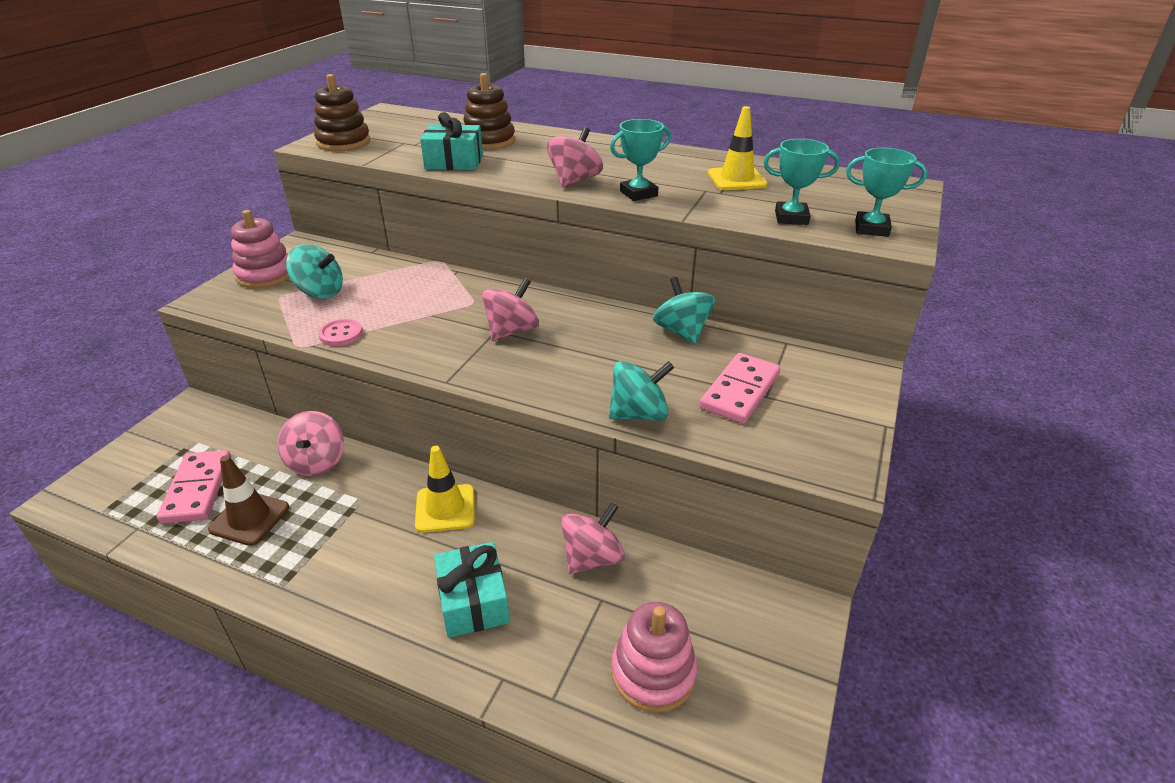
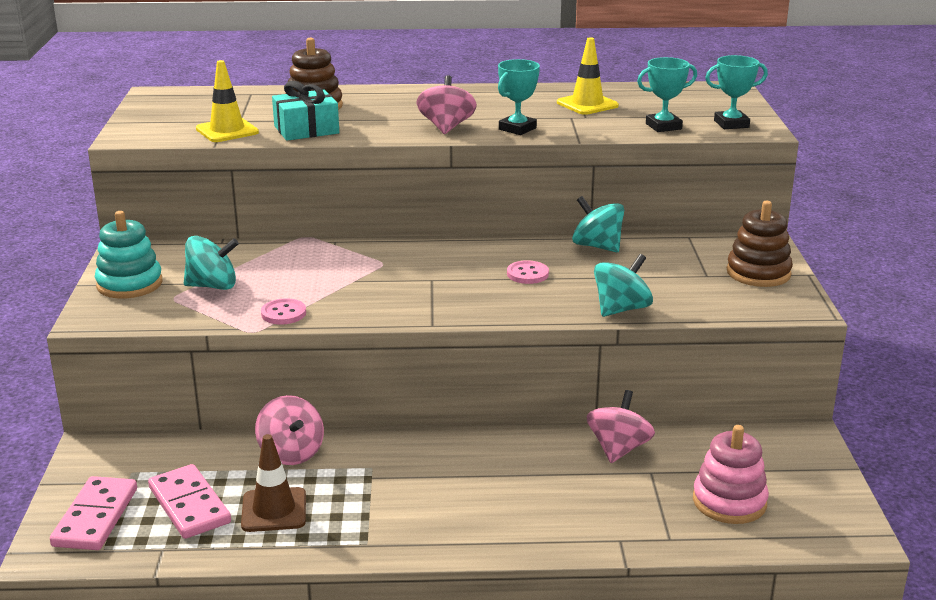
camera: 25 degrees left, 10 degrees down
(265, 275) = (129, 284): pink stacking toy -> turquoise stacking toy
(343, 142) = (158, 130): brown stacking toy -> brown stacking toy (758, 273)
(445, 508) = (457, 452): yellow traffic cone -> yellow traffic cone (227, 131)
(473, 601) = (548, 503): turquoise gift -> none
(512, 331) = (447, 276): pink spinning top -> none
(586, 347) = (527, 274): none -> pink button
(740, 391) = (684, 276): pink domino -> pink domino (95, 517)

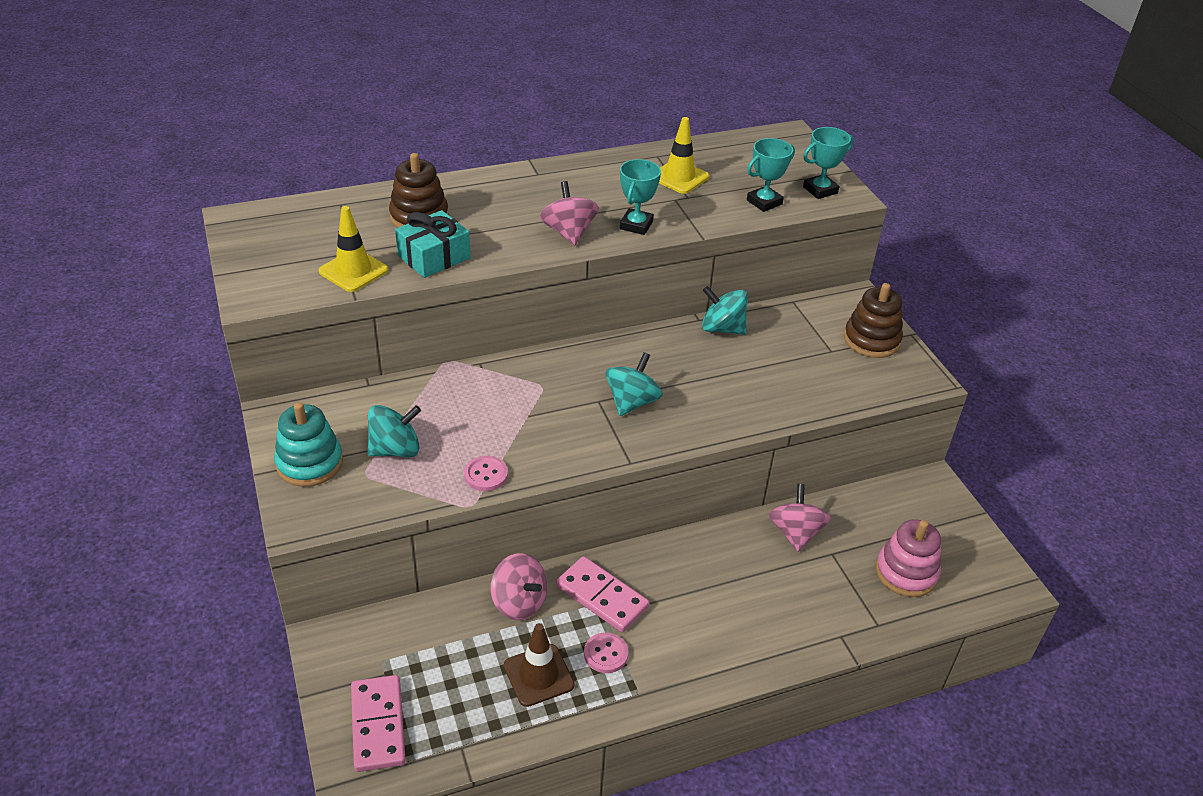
camera: 20 degrees left, 15 degrees up
(189, 505) = (458, 688): pink domino -> pink domino (601, 597)
(527, 274) = (680, 377): pink button -> pink button (606, 654)
(621, 309) = (782, 409): turquoise spinning top -> turquoise spinning top (632, 402)

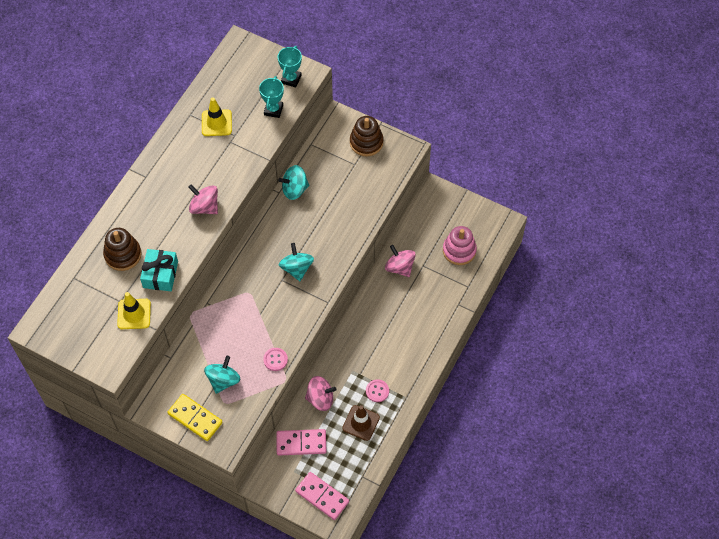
camera: 40 degrees left, 20 degrees up
(309, 463) = (195, 418): turquoise stacking toy -> yellow domino
(601, 597) = (351, 367): pink domino -> pink domino (301, 443)
(636, 225) = (230, 176): turquoise trophy -> none

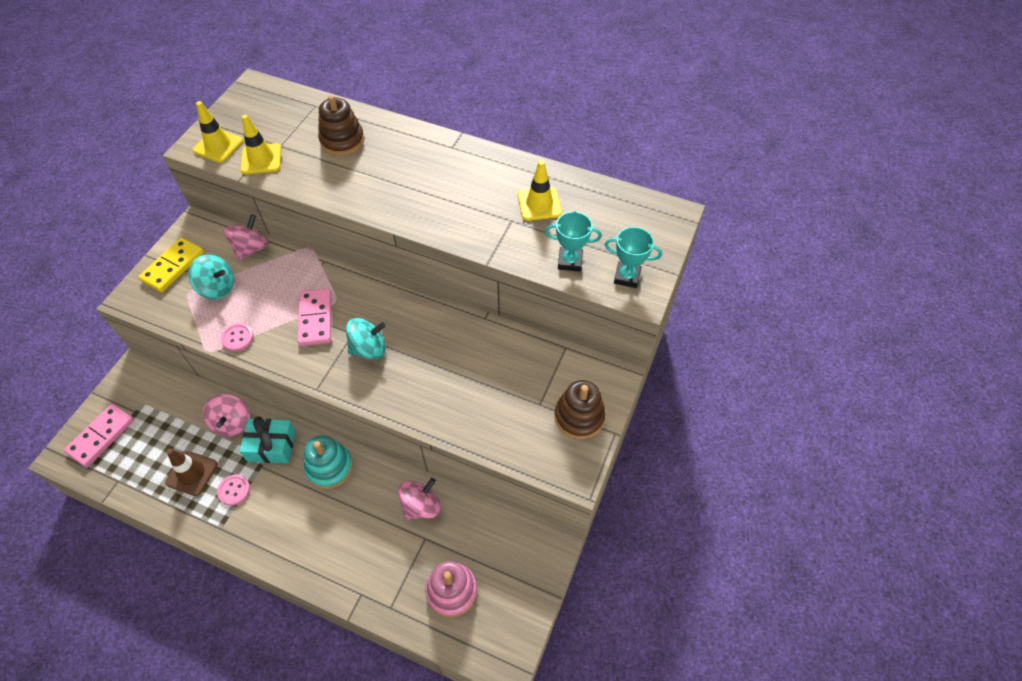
camera: 85 degrees right, 5 degrees down
(111, 349) = (218, 146): none -> yellow traffic cone
(160, 274) = (312, 176): turquoise gift -> turquoise gift (271, 446)
(204, 207) = (409, 206): pink spinning top -> pink spinning top (251, 248)
(294, 189) = (490, 335): turquoise spinning top -> none
(301, 443) = (176, 407): pink domino -> pink domino (315, 319)
(365, 327) = (329, 467): none -> turquoise stacking toy

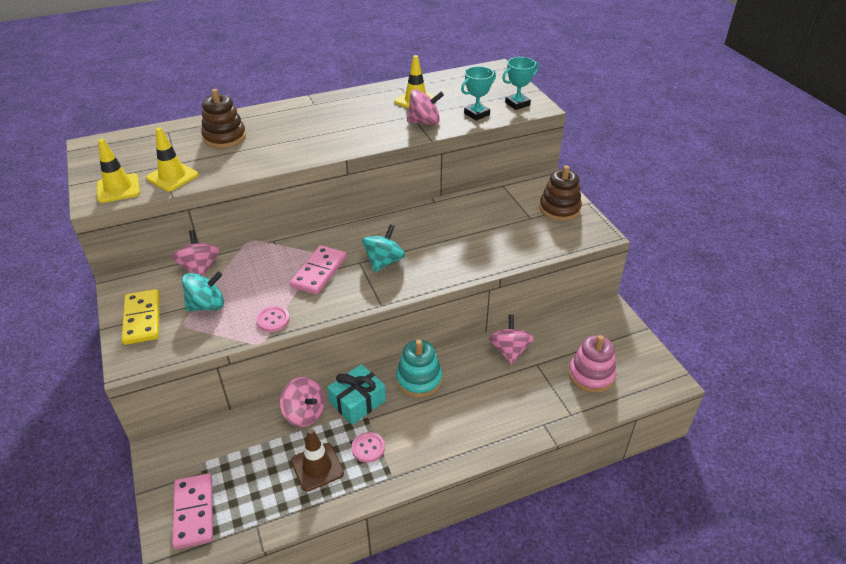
camera: 45 degrees left, 15 degrees down
(315, 319) = (319, 272): pink domino -> pink domino turned 75 degrees clockwise
(511, 237) = (424, 122): none -> pink spinning top

